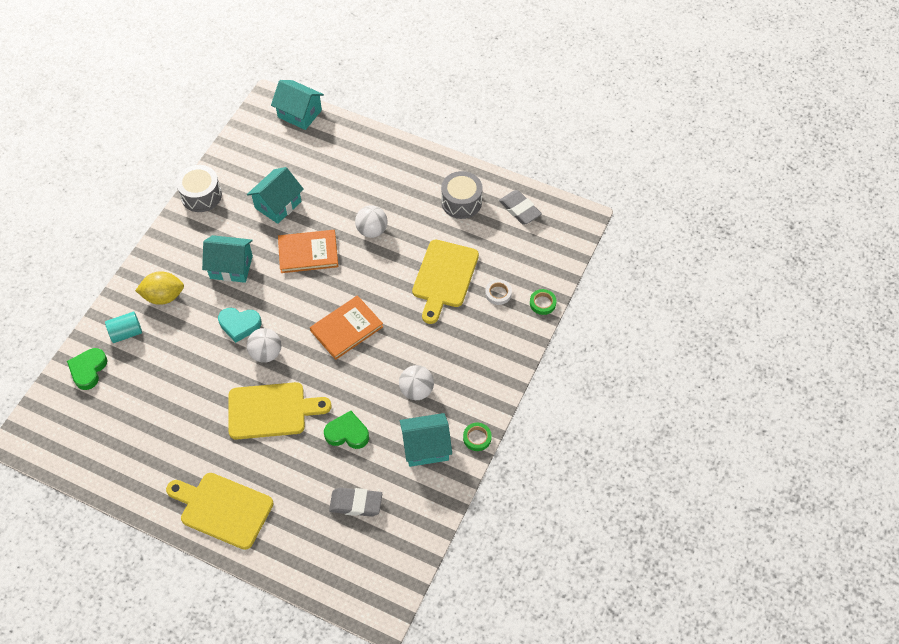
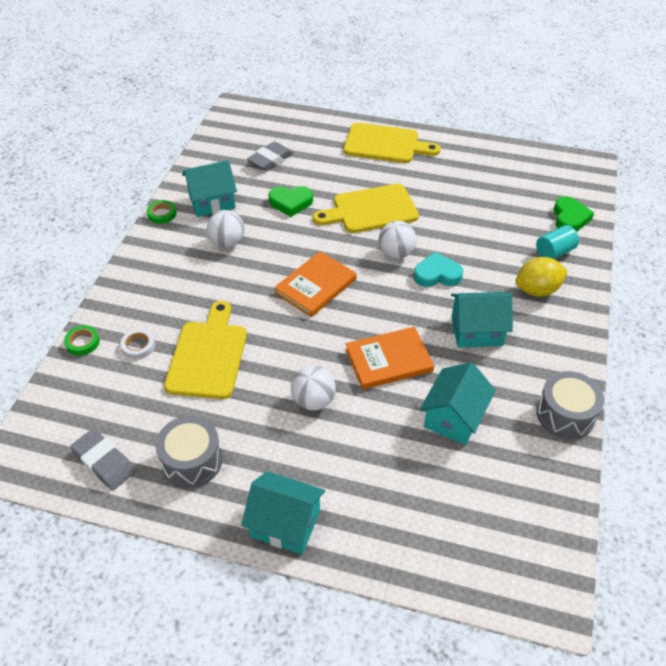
camera: 170 degrees right, 10 degrees down
(299, 113) = (486, 583): turquoise house -> turquoise house (285, 524)
(356, 504) = (270, 159): grey eraser -> grey eraser turned 45 degrees counterclockwise

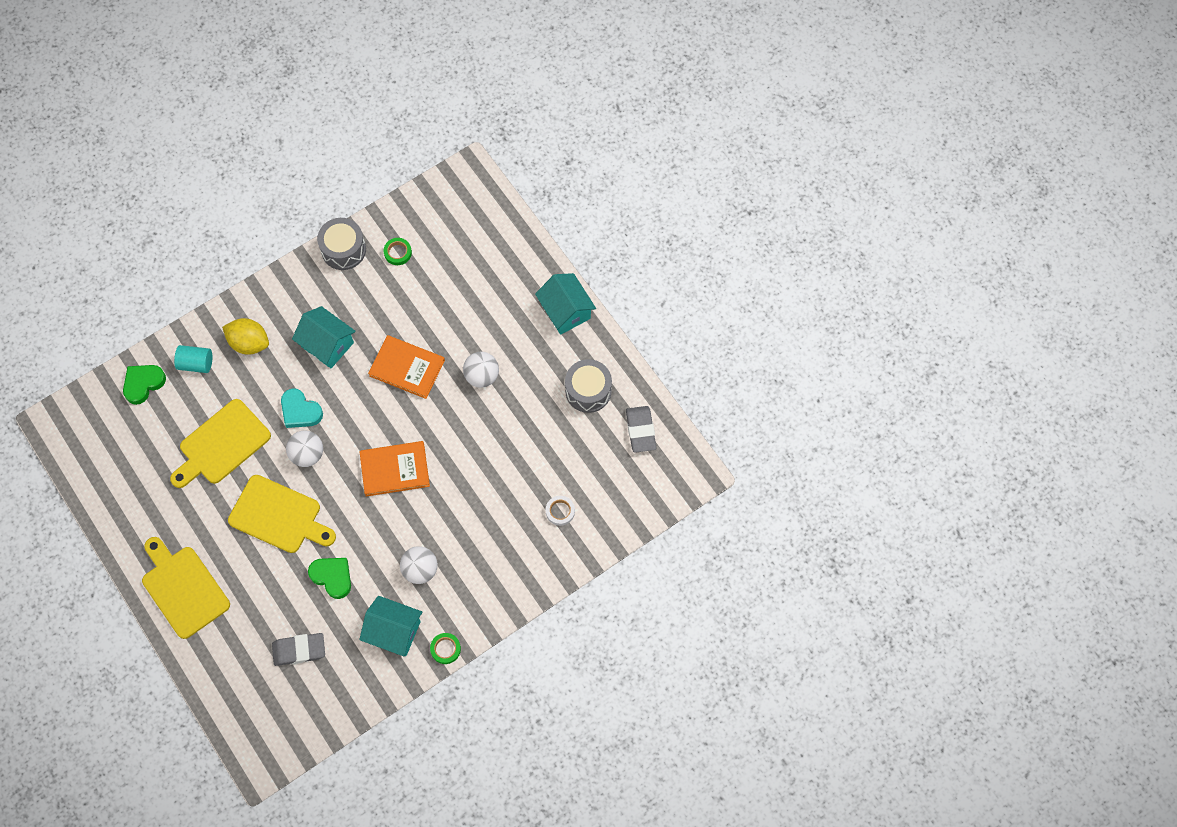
camera: 140 degrees left, 20 degrees up
(82, 342) = (596, 545): green tape -> green tape (398, 252)
(208, 355) = (519, 465): yellow cutting board -> yellow cutting board (222, 444)
(454, 417) = (409, 298): turquoise house -> none

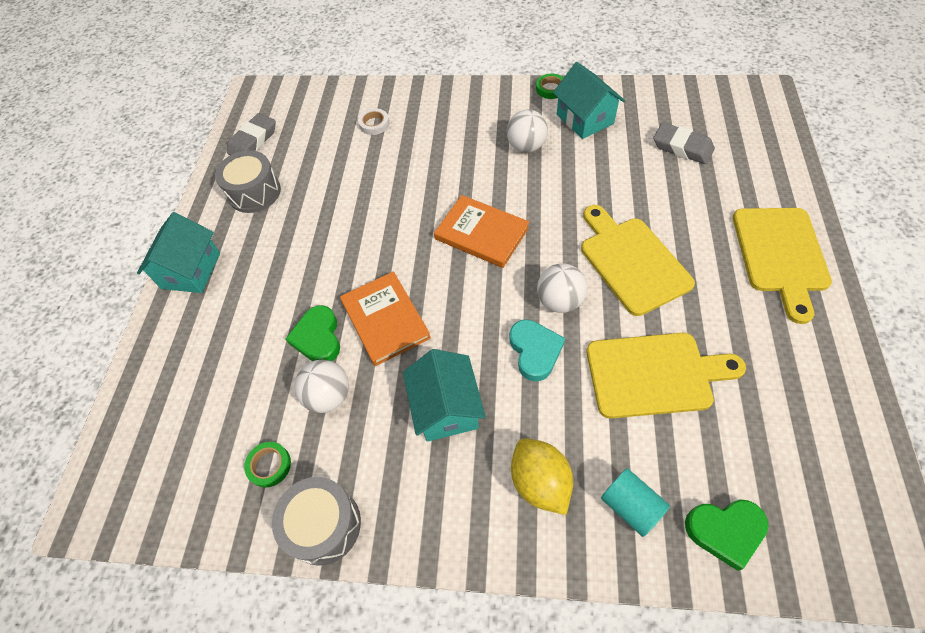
camera: 135 degrees left, 10 degrees down
(332, 577) = (611, 182): green heart -> green heart (318, 338)
(482, 376) = (324, 263): white ball -> white ball (328, 396)

